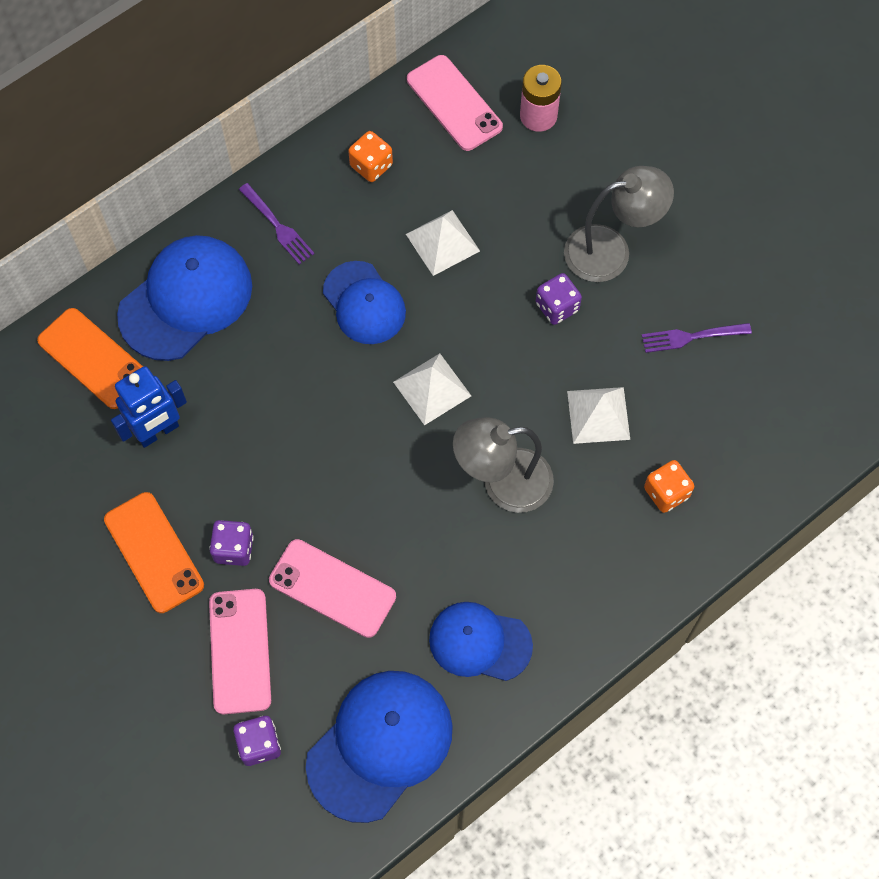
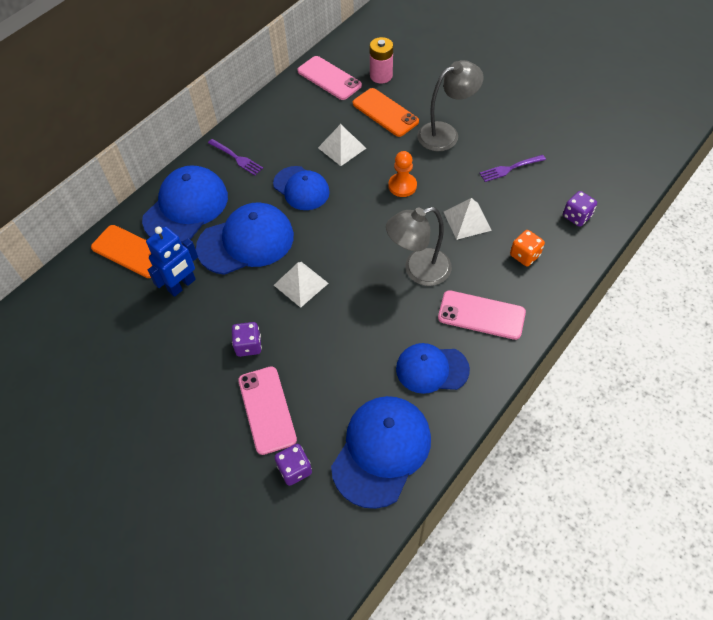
camera: 10 degrees left, 10 degrees down
(154, 552) = (193, 359): orange phone -> orange phone (385, 112)
(263, 378) = (246, 241): none -> blue cap
(332, 588) = (322, 356): pink phone -> pink phone (481, 315)
(371, 166) = (287, 117): orange dice -> none
(432, 389) = (357, 226): white pyramid -> white pyramid (301, 284)
(518, 332) = (402, 186): none -> orange pawn
(557, 307) = (422, 168): purple dice -> purple dice (576, 216)

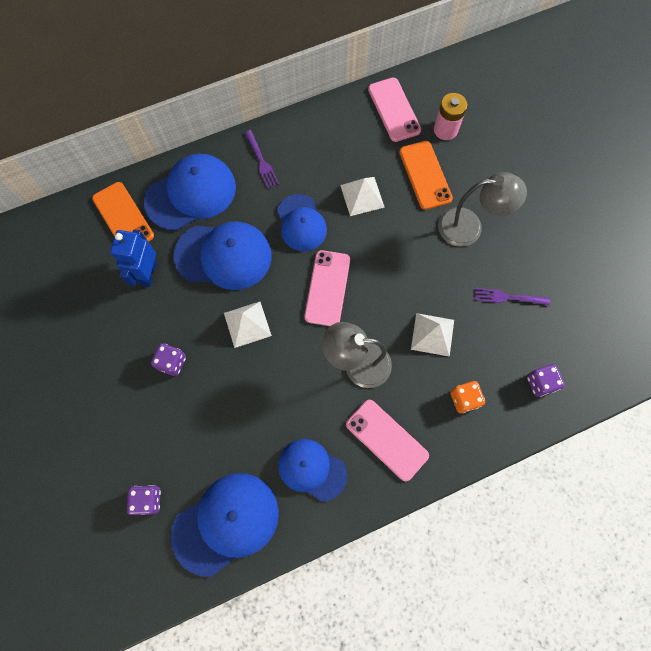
camera: 25 degrees right, 15 degrees up
(182, 285) = (148, 273): blue robot -> blue robot turned 120 degrees clockwise
(267, 410) = (155, 432): pink phone -> pink phone (327, 288)
(402, 186) = (394, 266): orange pawn -> none

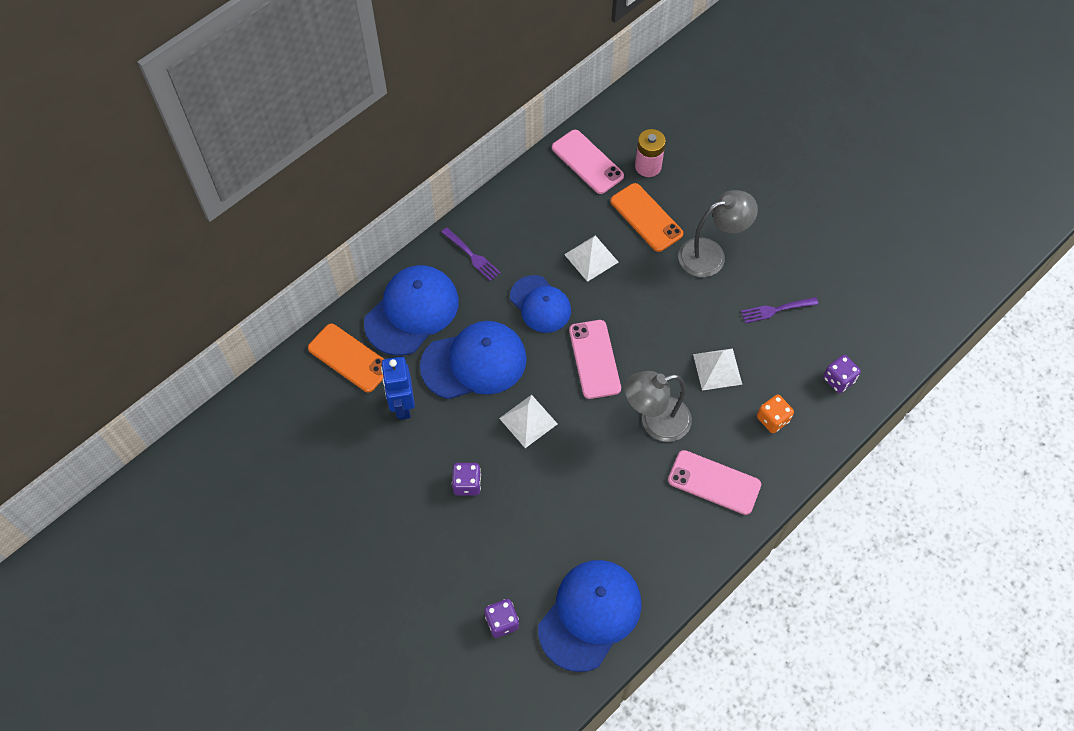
camera: 20 degrees left, 10 degrees down
(312, 469) = (653, 535): blue cap -> none

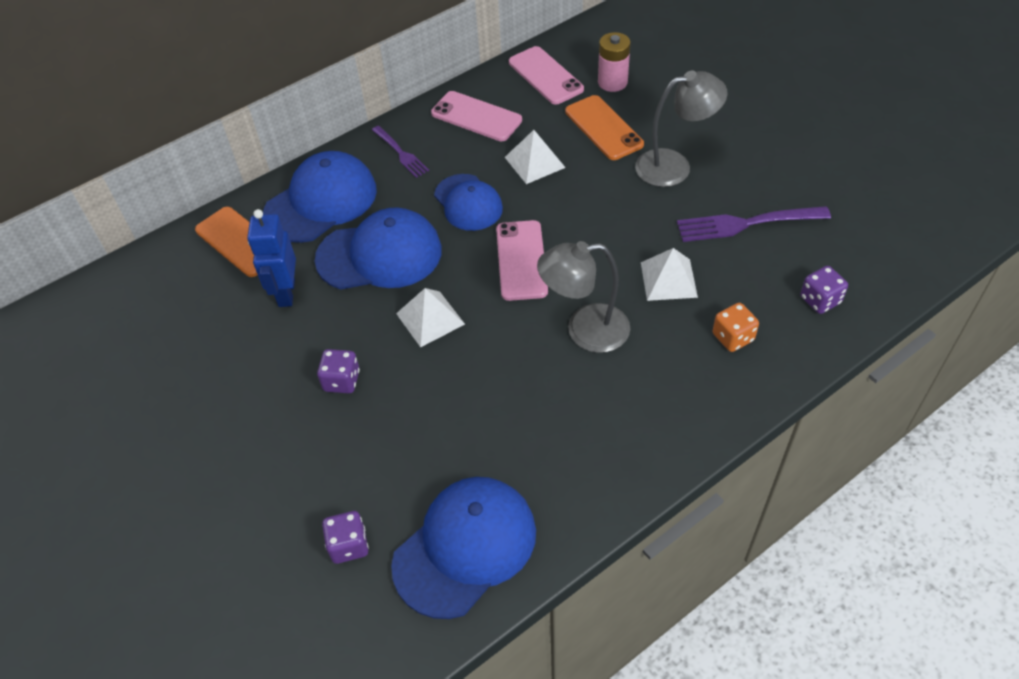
camera: 10 degrees right, 10 degrees down
(714, 482) = (650, 402): pink phone -> pink phone (476, 117)
(776, 309) = (747, 223): purple fork -> purple fork, size x1.61

